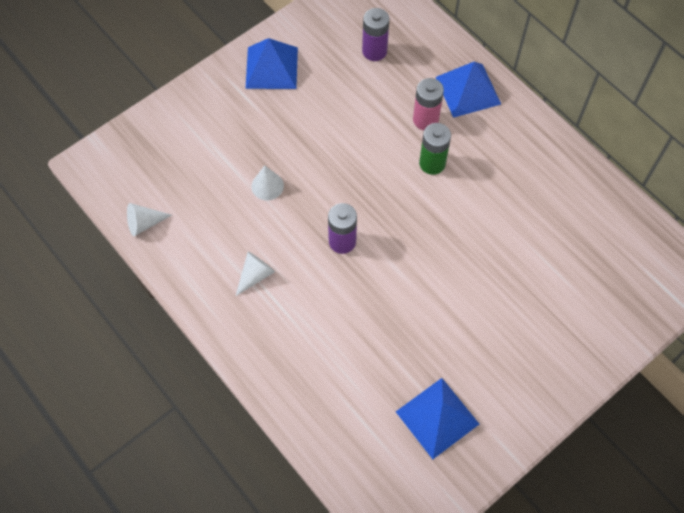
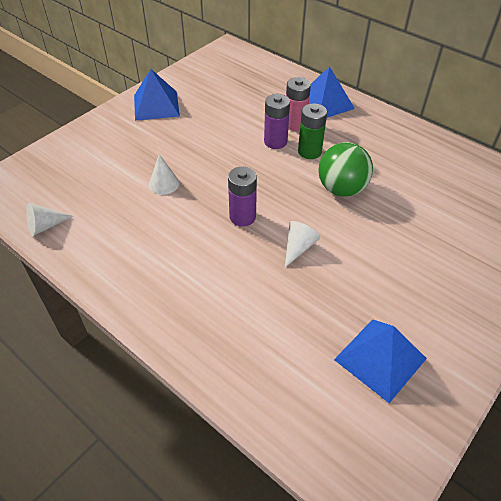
camera: 10 degrees left, 15 degrees down
(255, 275) = (162, 254): white cone -> white cone (298, 247)
(374, 51) = (241, 87): purple battery -> purple battery (275, 142)
(454, 220) = (341, 189): none -> green ball

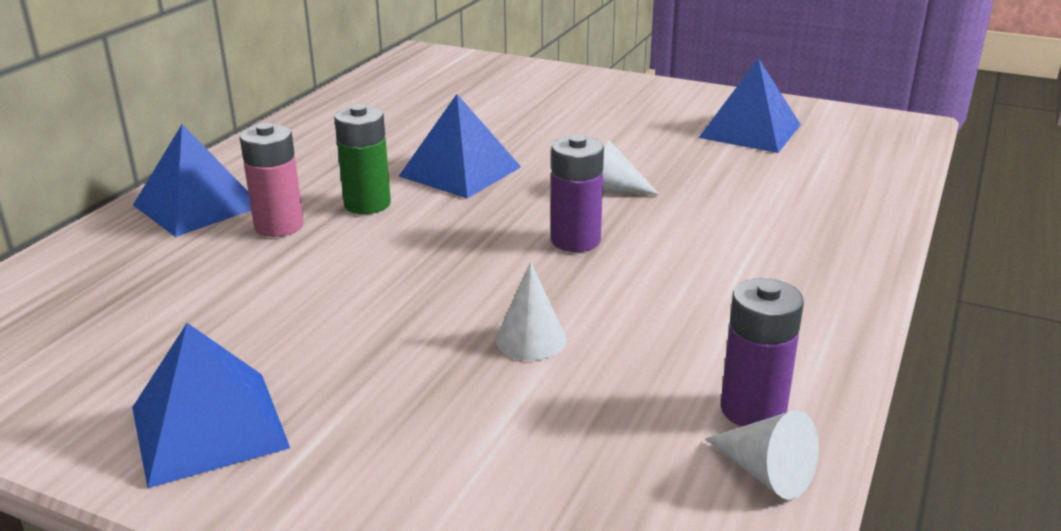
camera: 105 degrees left, 20 degrees down
(275, 142) = (344, 238): purple battery -> purple battery (753, 409)
(341, 189) = (460, 171): green ball -> blue pyramid

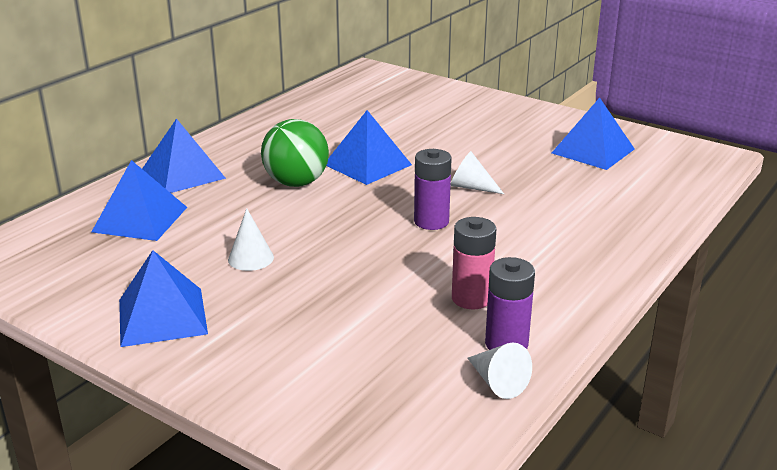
camera: 10 degrees right, 0 degrees up
(144, 276) = (140, 219): none -> blue pyramid
(279, 226) = (233, 193): pink battery -> pink battery (471, 298)
(367, 204) = (296, 183): green battery -> green ball
(531, 339) = (377, 285): white cone -> white cone (251, 258)

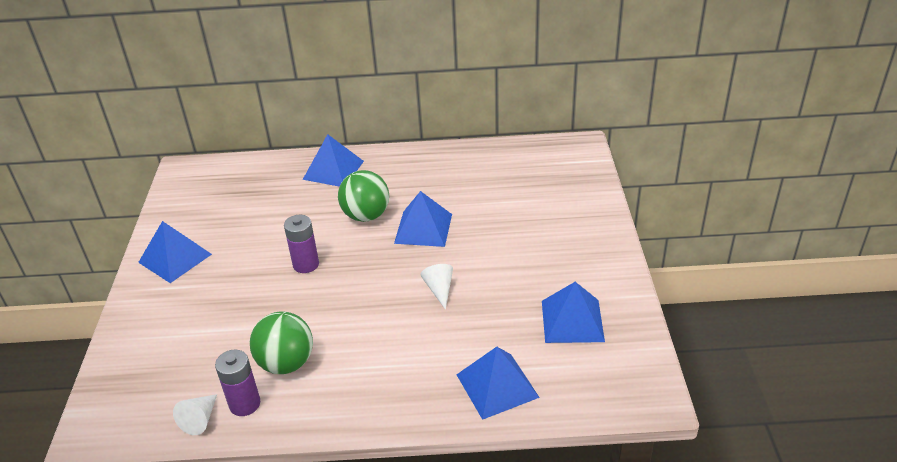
camera: 55 degrees right, 10 degrees up
(140, 219) = (266, 189): blue pyramid -> blue pyramid (497, 385)
(251, 258) = (258, 252): white cone -> none
(431, 221) = (370, 297): purple battery -> purple battery (306, 264)
(471, 298) = (286, 363): pink battery -> green ball

